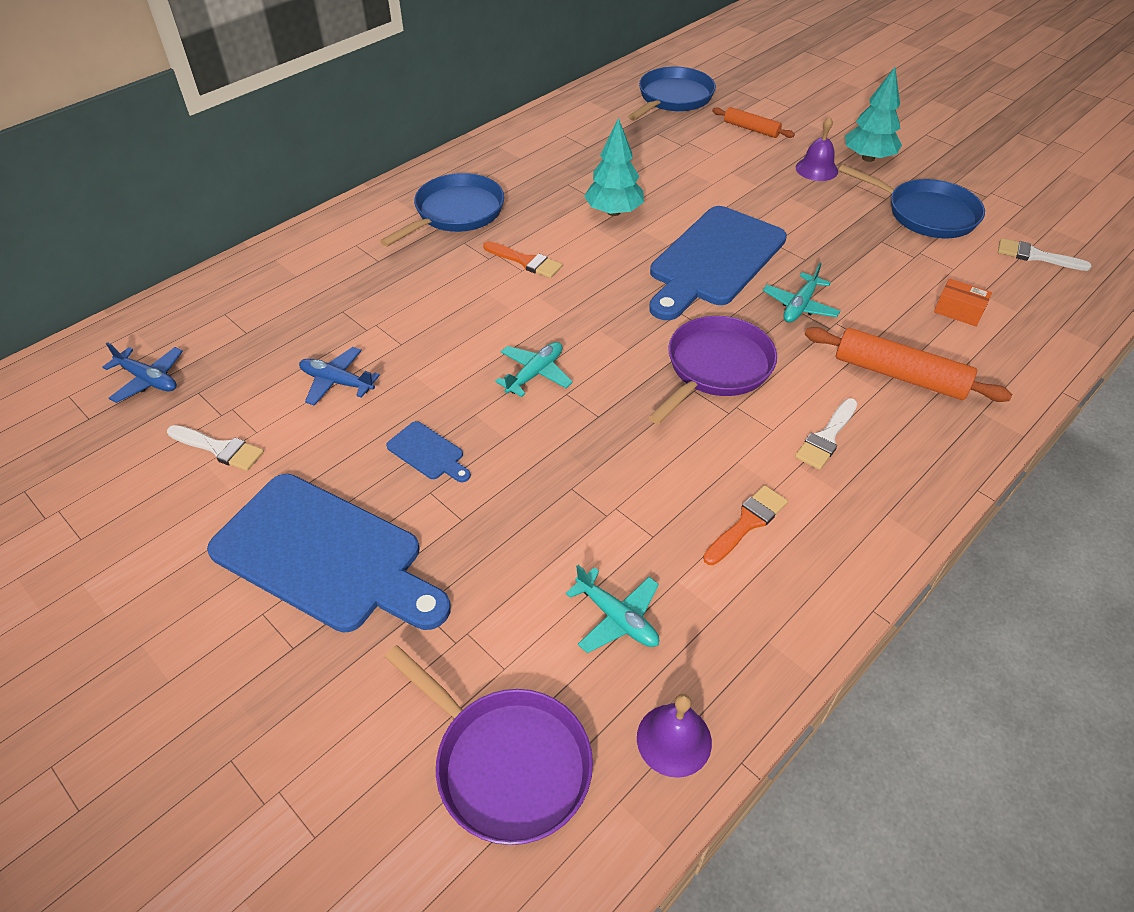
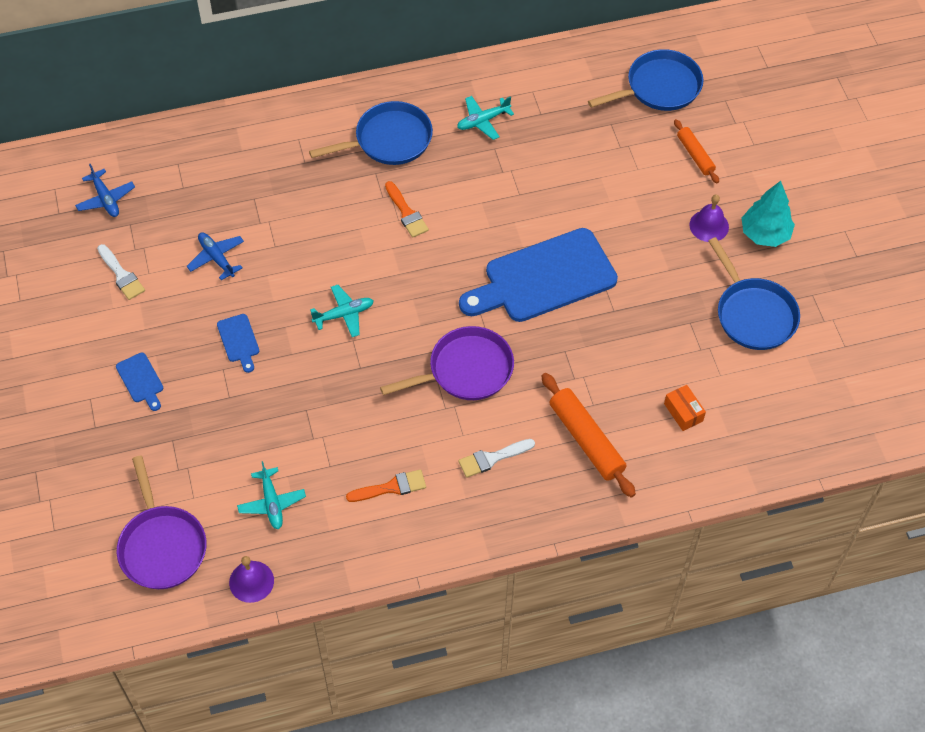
camera: 30 degrees right, 10 degrees up
(324, 555) = (141, 380): blue cutting board -> blue cutting board, size x0.41
(614, 212) = (507, 194): turquoise tree -> none
(799, 306) = (570, 349): turquoise plane -> turquoise plane (483, 121)
(1035, 256) = (798, 396): white brush -> none

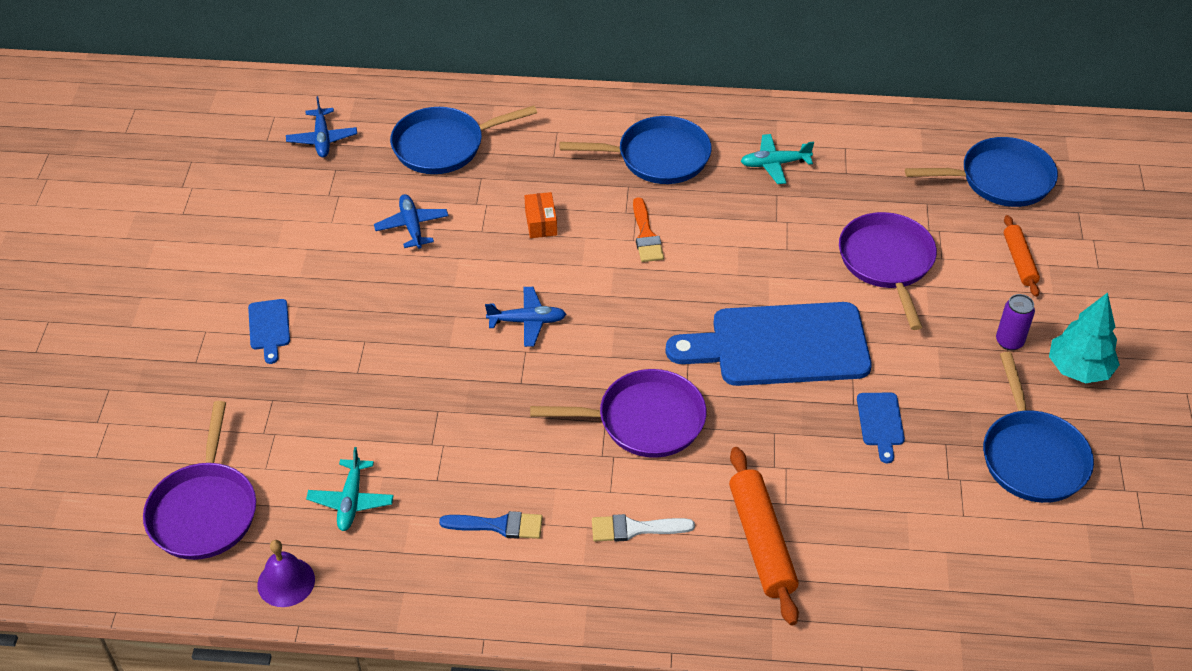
camera: 20 degrees right, 10 degrees down
(121, 275) = (301, 216): white brush -> none
(210, 177) = (443, 146): none -> blue pan
(239, 340) = (396, 316): blue cutting board -> blue cutting board (880, 422)
(344, 314) = (527, 321): turquoise plane -> blue plane
(391, 487) = (498, 525): orange brush -> blue brush
(598, 184) = (887, 262): none -> purple pan
(683, 412) = (899, 545): orange box -> orange box (541, 222)
(709, 226) = (1009, 341): purple bell -> purple can

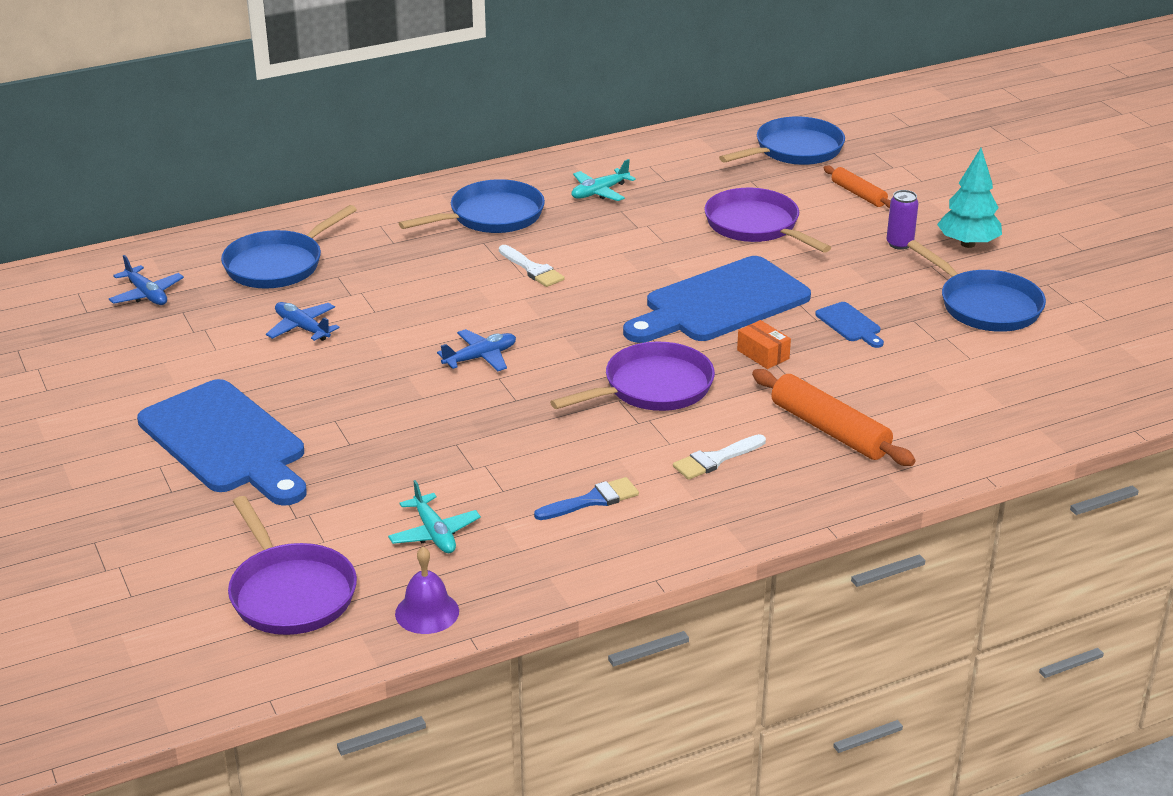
camera: 30 degrees left, 15 degrees down
(269, 327) = (226, 442): blue cutting board -> blue cutting board, size x2.43
(541, 222) = (426, 289): orange box -> orange box (763, 354)
(646, 235) = (532, 269): orange brush -> white brush

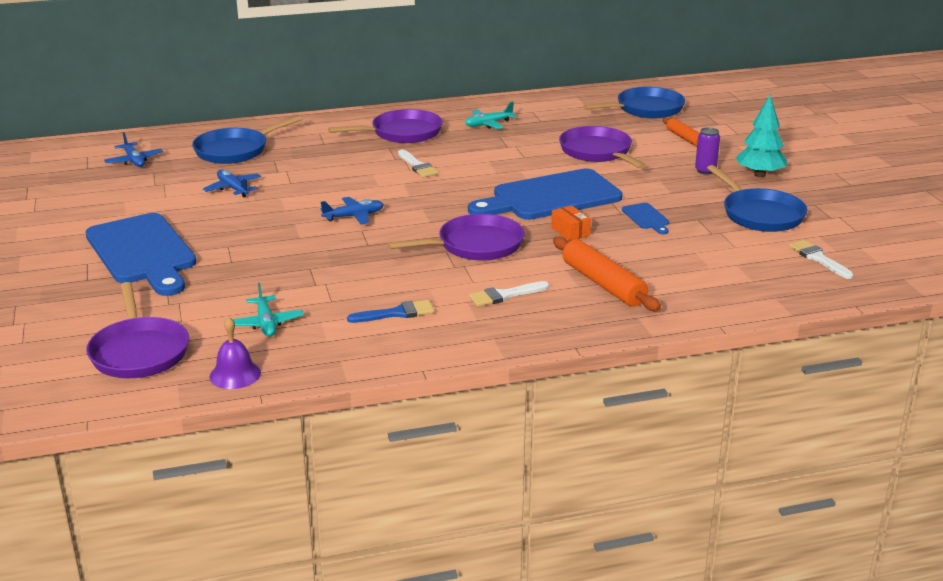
camera: 10 degrees right, 5 degrees down
(491, 216) = (402, 133): blue pan -> purple pan
(1073, 366) = (818, 258): none -> white brush

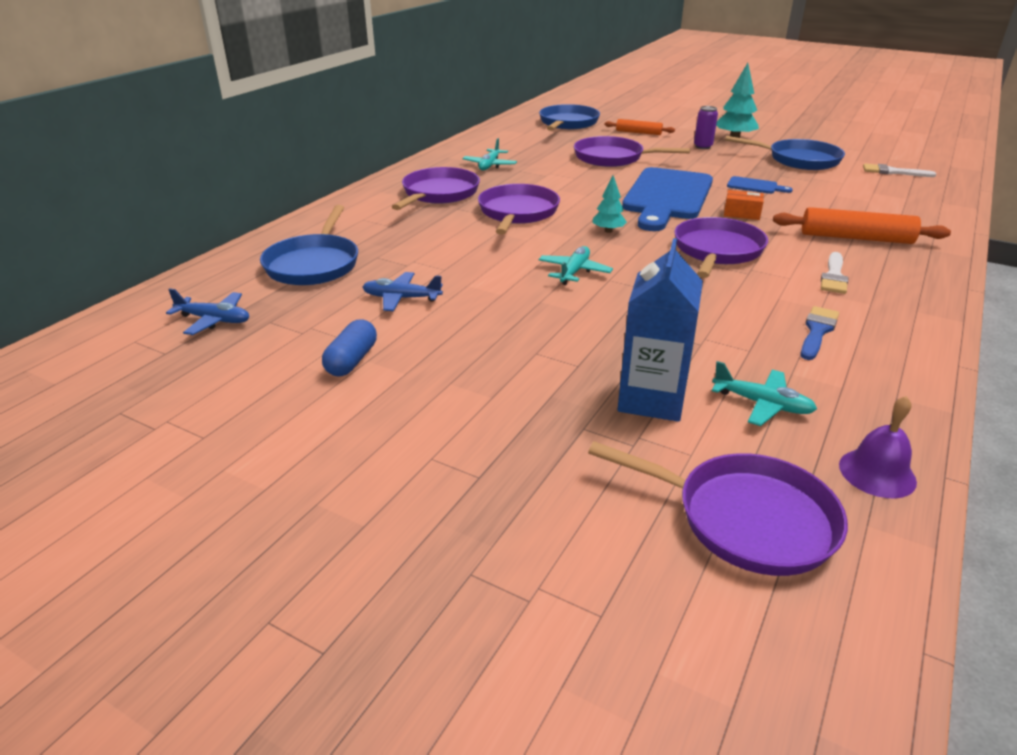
camera: 45 degrees left, 5 degrees up
(142, 252) = (466, 408): blue cutting board -> none
(146, 208) = (352, 360): none -> blue capsule
(224, 293) = (651, 399): none -> blue carton
(354, 216) = (574, 272): blue plane -> turquoise plane
(417, 166) = (517, 213): white brush -> purple pan
(442, 202) = (608, 231): none -> turquoise tree

